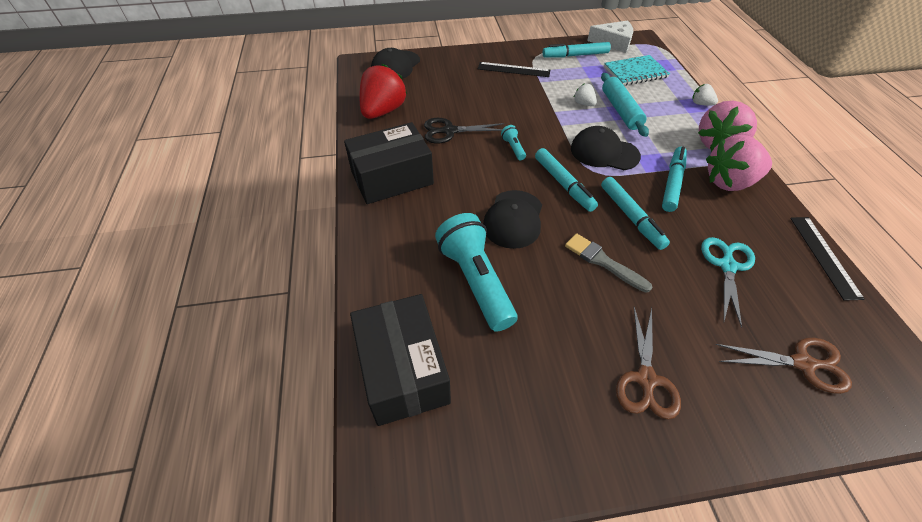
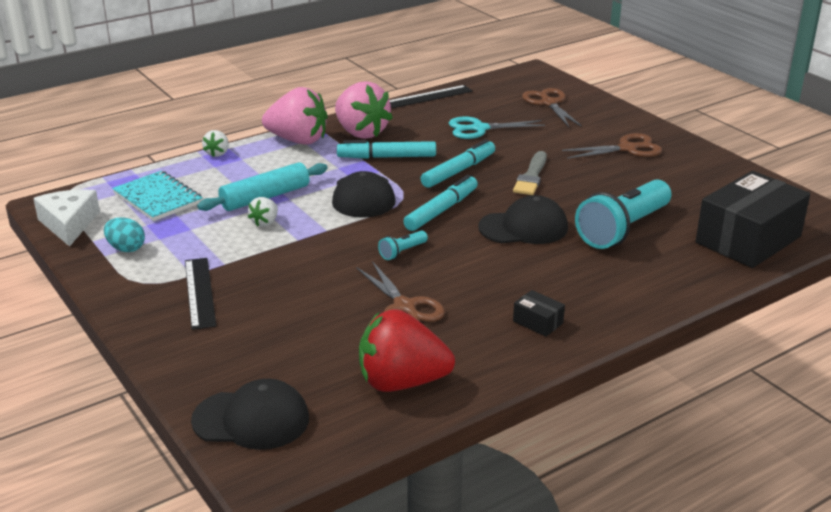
camera: 115 degrees left, 20 degrees down
(392, 178) = (538, 322): black box -> black box, size x0.41
(449, 131) = (404, 307): black scissors -> brown scissors
(575, 55) = (126, 248): turquoise marker -> turquoise egg

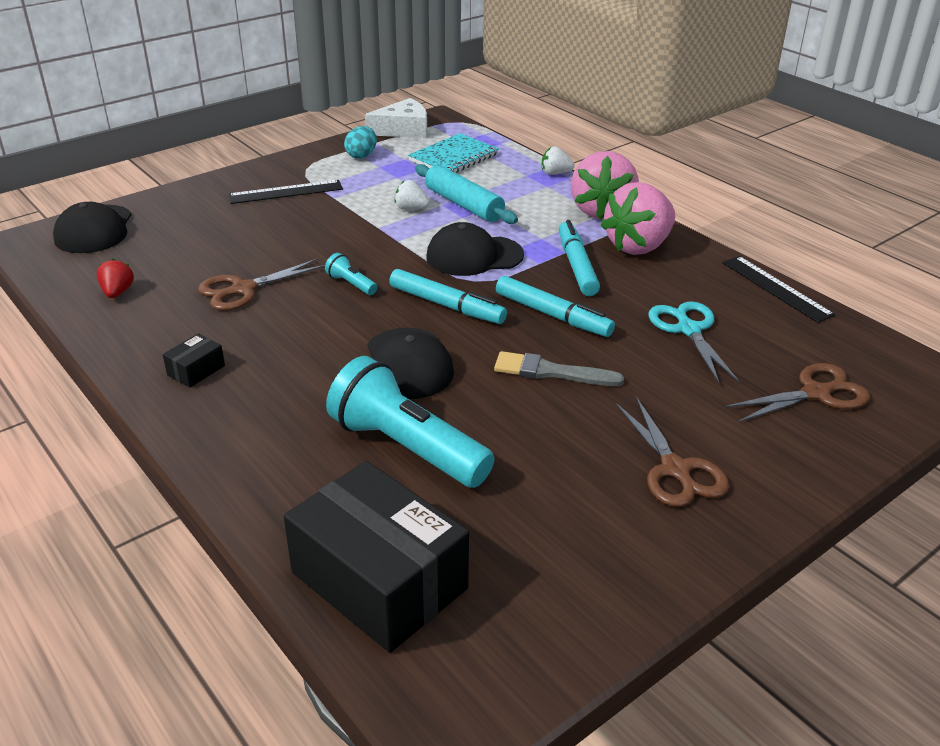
camera: 85 degrees right, 5 degrees up
(401, 382) = (117, 292): red strawberry -> red strawberry, size x0.46

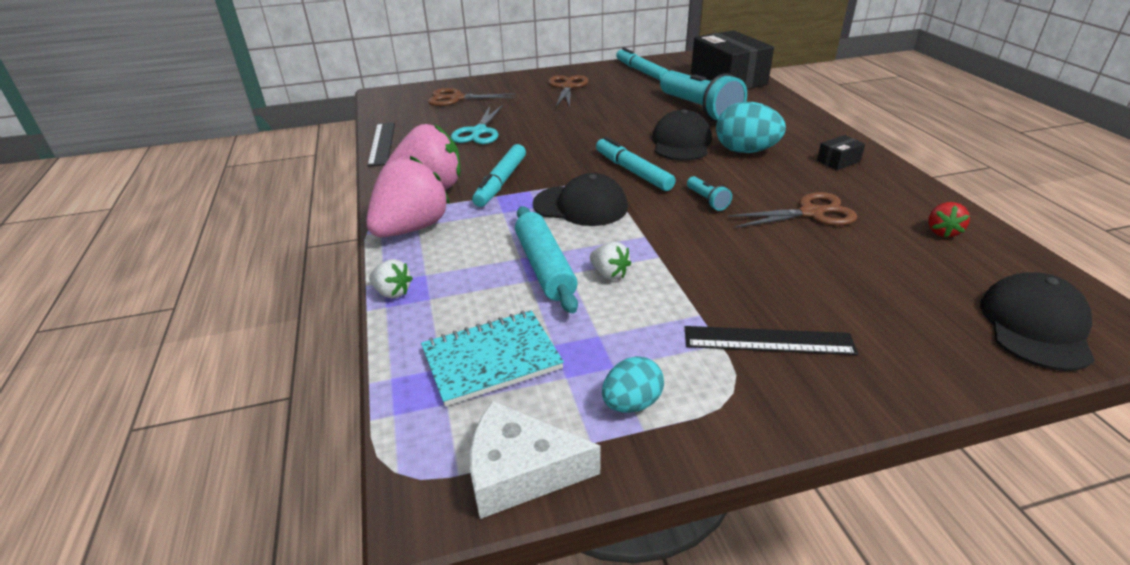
camera: 155 degrees left, 0 degrees up
(318, 365) = (745, 151): none -> turquoise egg
(551, 372) = (591, 126): grey brush -> none
(552, 315) = (559, 153): turquoise marker -> turquoise marker (641, 71)

